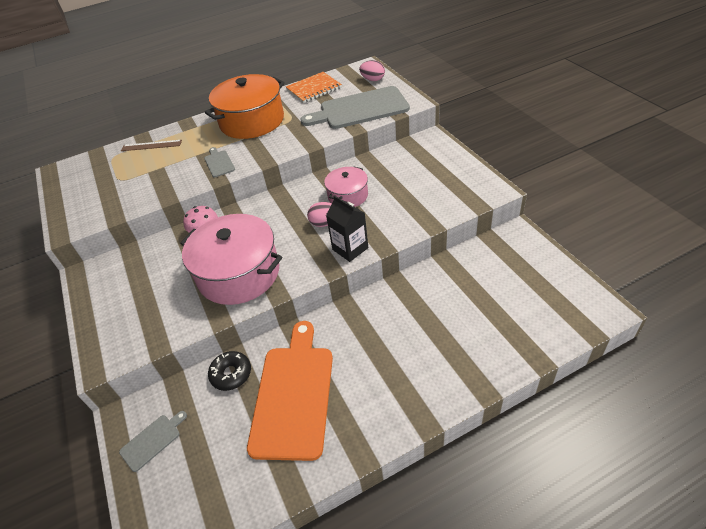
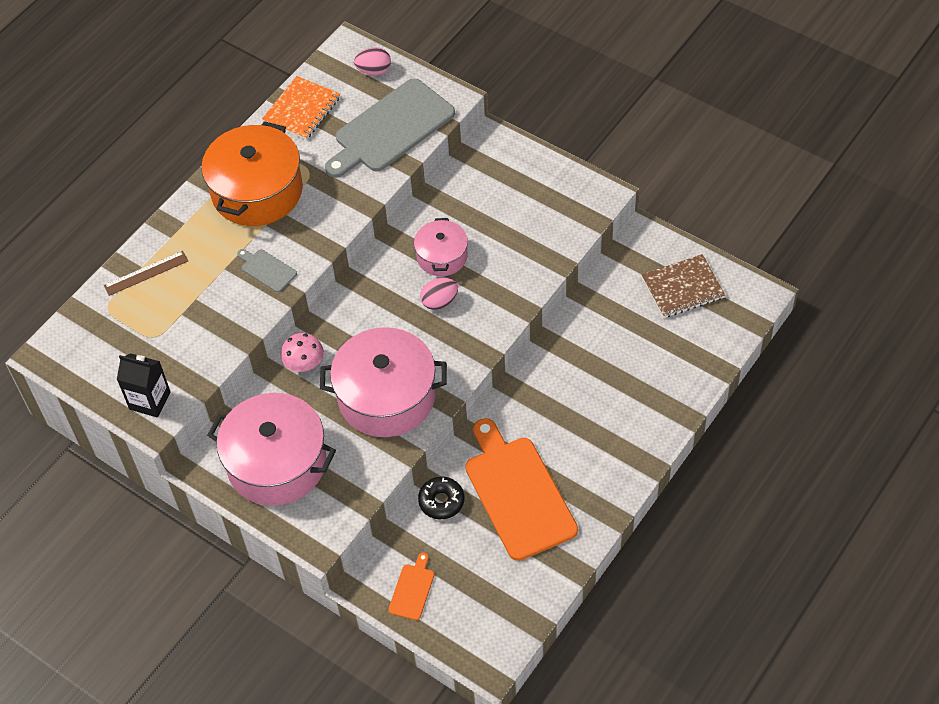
camera: 30 degrees left, 10 degrees up
(130, 291) = (277, 463): none -> pink pot
(152, 440) = (412, 589): grey cutting board -> orange cutting board
(350, 249) = (489, 323): black carton -> black carton (150, 400)
(533, 281) = (683, 288): none -> brown notebook

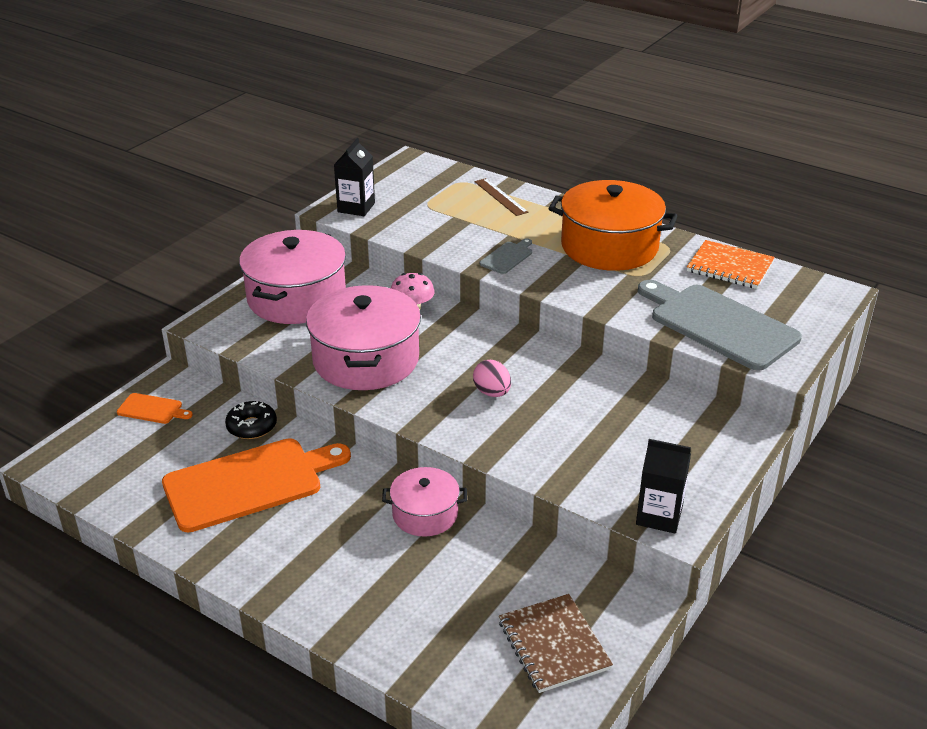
camera: 85 degrees right, 20 degrees down
(374, 71) = (806, 310): pink egg -> none
(442, 256) = (558, 393): pink pot -> pink pot (425, 514)
(588, 204) = (659, 516): none -> black carton

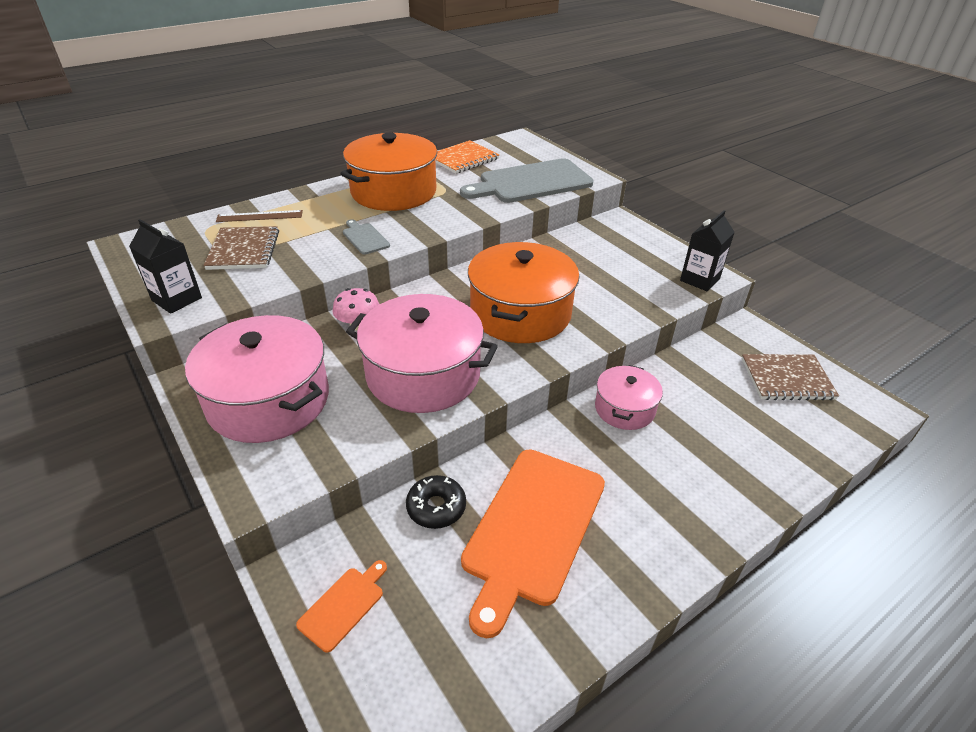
camera: 70 degrees left, 5 degrees up
(249, 483) = (533, 529): orange cutting board -> orange cutting board turned 150 degrees counterclockwise
(441, 209) = (243, 250): none -> brown notebook
(492, 392) = (520, 313): pink egg -> orange pot

